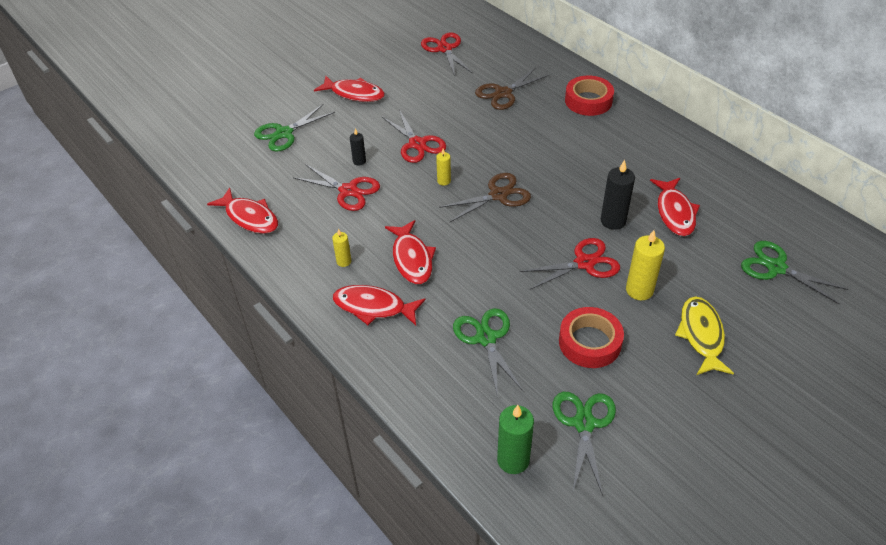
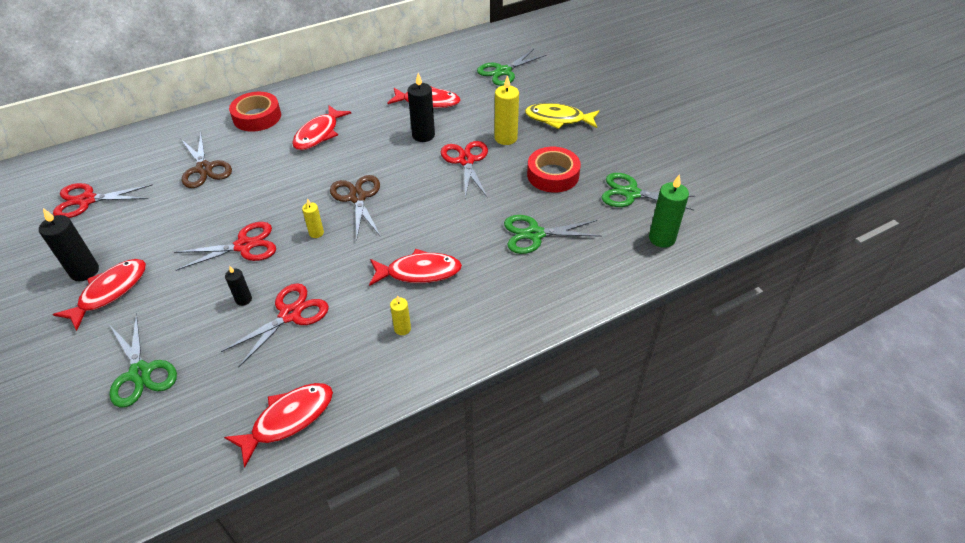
camera: 80 degrees left, 0 degrees up
(371, 75) = (84, 271): none -> black candle
(373, 307) = (476, 309): red fish -> red fish (319, 134)

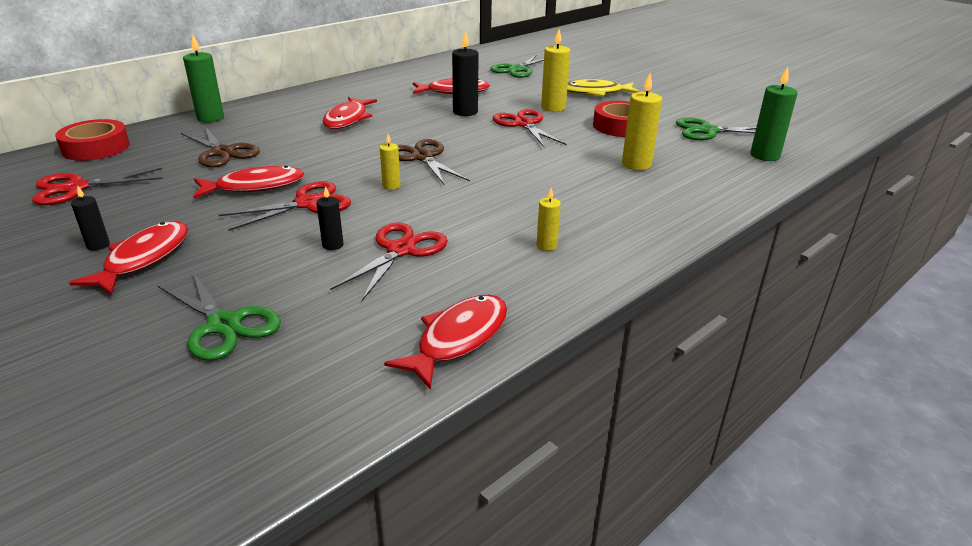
camera: 15 degrees left, 15 degrees down
(84, 271) = (98, 245): black candle -> black candle, size x0.56
(210, 118) = (210, 118): none -> green candle
(257, 117) = (267, 113): red tape -> red tape (96, 148)
(419, 272) = (533, 202): red fish -> red fish (255, 186)
(535, 234) = (636, 164): green scissors -> yellow candle

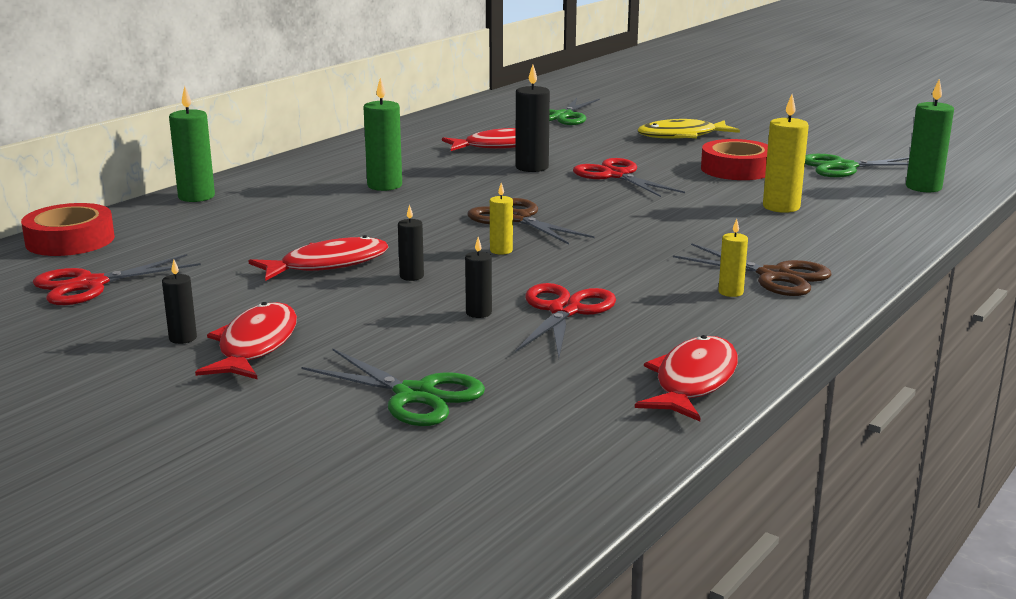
camera: 10 degrees left, 10 degrees down
(222, 152) = (250, 233): brown scissors -> brown scissors (774, 276)
(307, 204) = (411, 276): red scissors -> black candle
(347, 119) = (384, 185): red fish -> green candle
(553, 108) = (640, 155): yellow candle -> none

